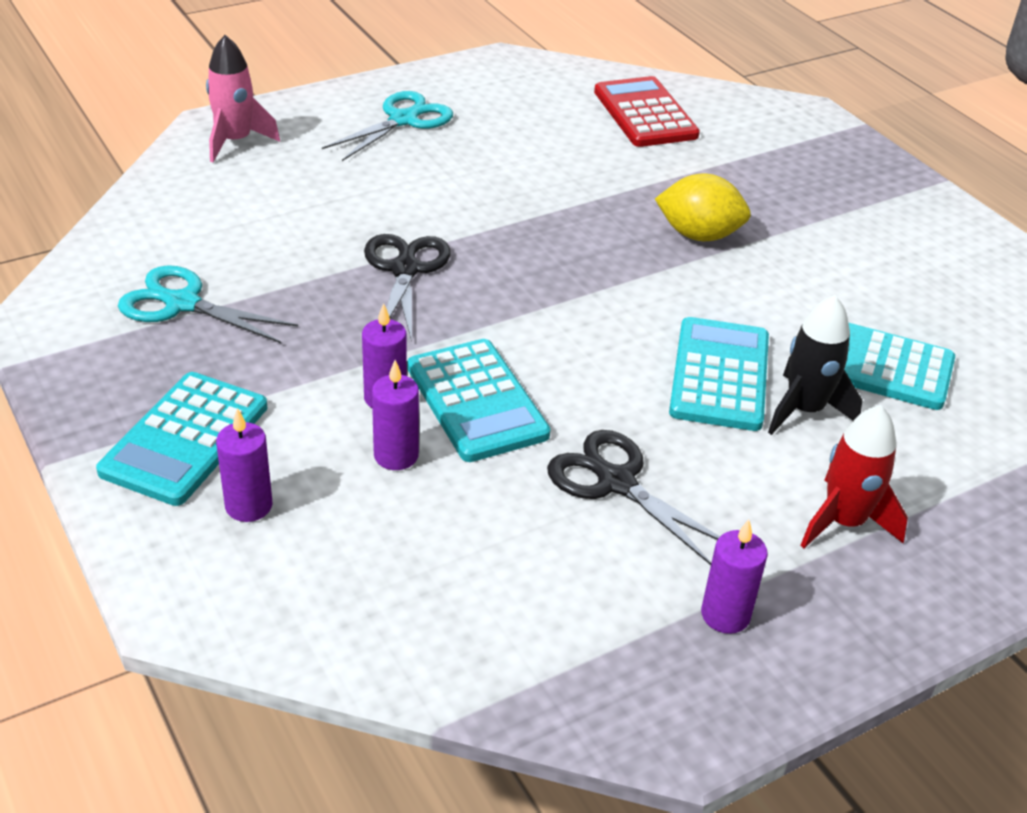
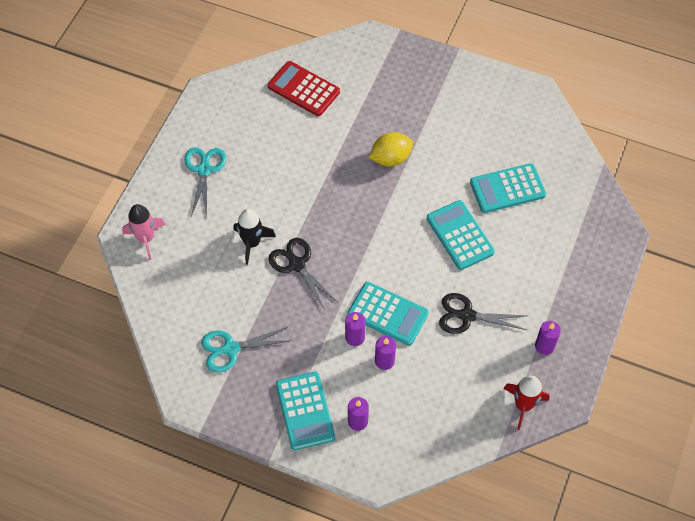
camera: 35 degrees left, 20 degrees up
(804, 410) = (501, 232): black rocket -> black rocket (252, 243)
(844, 522) = (551, 277): red rocket -> red rocket (523, 405)

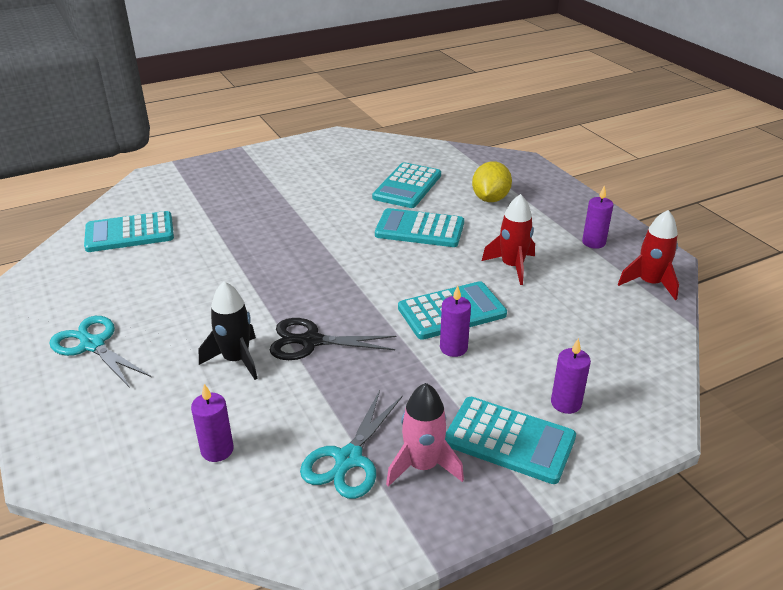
camera: 50 degrees left, 25 degrees down
(146, 239) = (91, 449): pink rocket -> pink rocket (422, 466)
(303, 89) = (130, 233): red calculator -> turquoise calculator
(384, 361) = (506, 343): purple candle -> purple candle (217, 450)
(390, 158) = (284, 225): yellow lemon -> yellow lemon (490, 199)
(467, 316) = (512, 266): black scissors -> red rocket

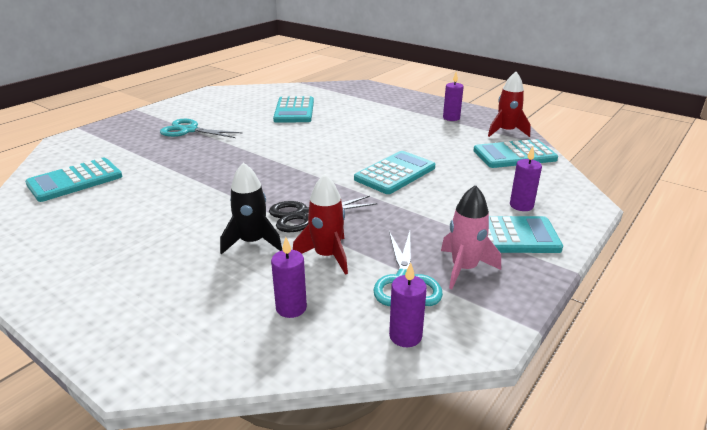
camera: 25 degrees left, 5 degrees down
(92, 345) = (103, 266): turquoise scissors -> turquoise scissors (189, 130)
(419, 229) = (326, 132): turquoise calculator -> turquoise calculator (514, 155)
(453, 348) = (417, 193): purple candle -> purple candle (405, 336)
(490, 199) = (361, 107): yellow lemon -> none
(512, 266) = (411, 140): red rocket -> red rocket (327, 256)

